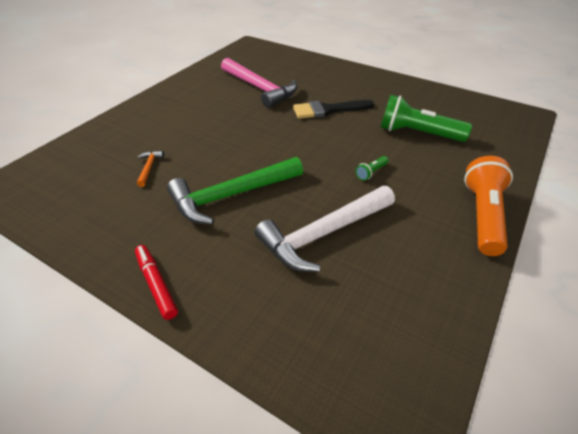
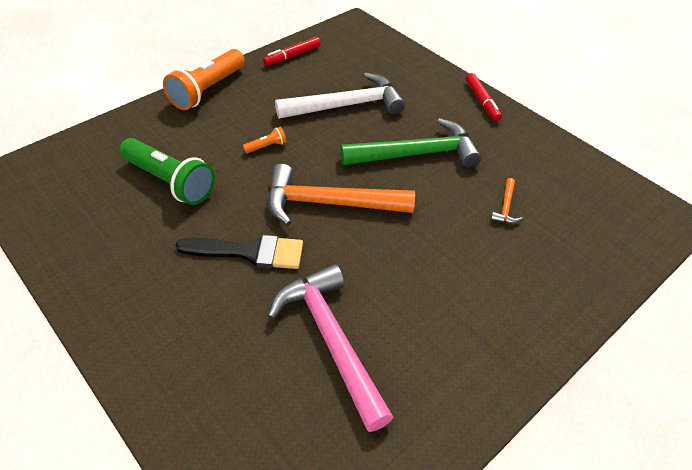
camera: 165 degrees left, 5 degrees up
(293, 143) = (328, 203): none -> orange hammer
(371, 172) = (266, 146): green flashlight -> orange flashlight
(442, 299) = (292, 56): none -> red marker

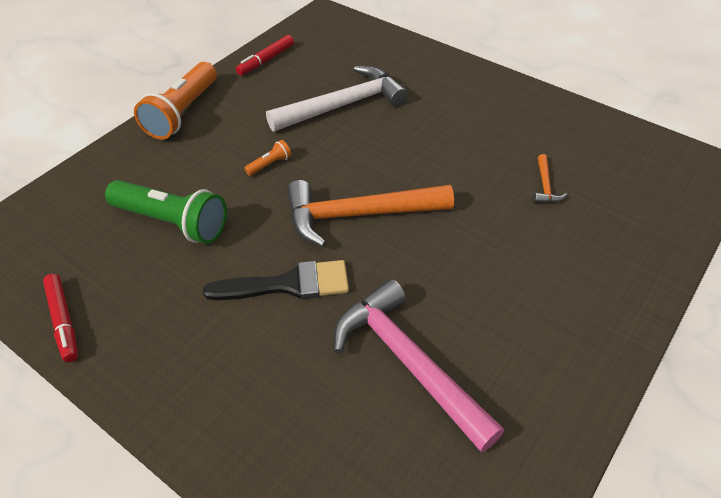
camera: 10 degrees left, 0 degrees up
(417, 154) = (435, 145): green hammer -> none
(482, 101) = (485, 78): red marker -> red marker (63, 321)

